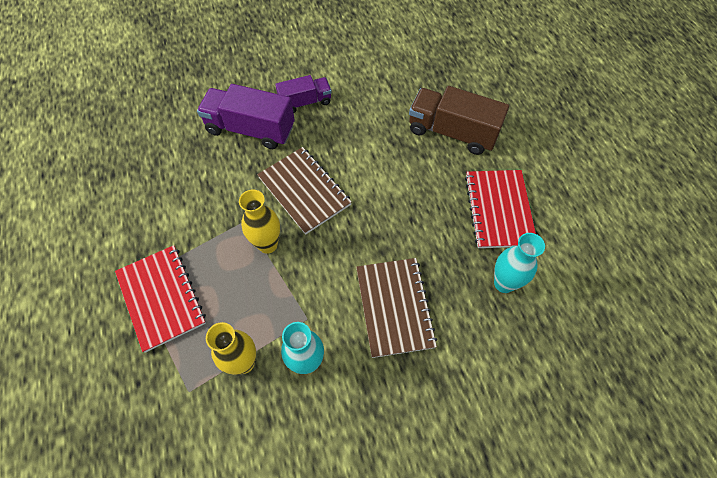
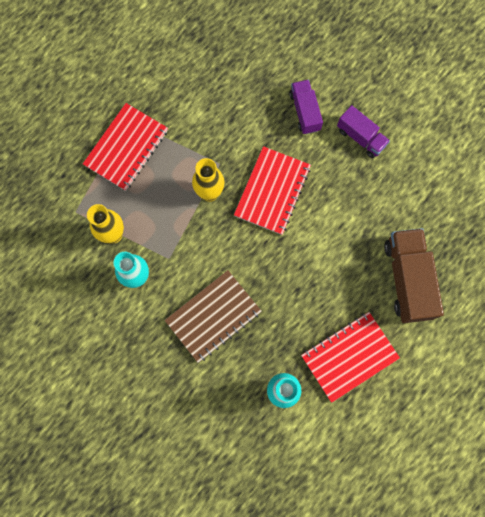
camera: 60 degrees right, 15 degrees up
(250, 129) = (305, 111): purple truck -> purple truck, size x0.61
(304, 191) = (272, 191): brown notebook -> red notebook

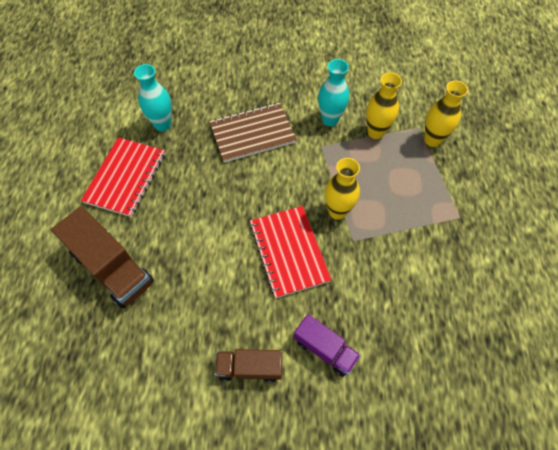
camera: 140 degrees right, 15 degrees down
(77, 192) = (432, 140): none -> yellow vase
(126, 148) = (436, 195): red notebook -> none
(213, 316) = (252, 134): brown notebook -> brown notebook turned 60 degrees clockwise
(361, 137) = (250, 367): purple truck -> brown truck

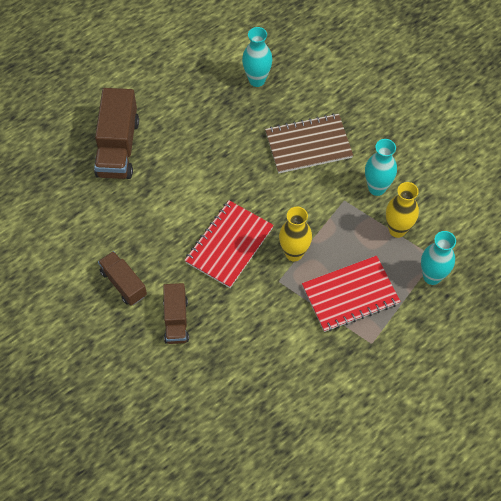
camera: 50 degrees right, 0 degrees up
(125, 178) = (190, 96): red notebook -> red notebook (350, 295)
(252, 134) = (308, 145): brown notebook -> brown notebook turned 45 degrees counterclockwise
(325, 349) = (176, 320): purple truck -> brown truck
(432, 140) = (432, 276): yellow vase -> turquoise vase

